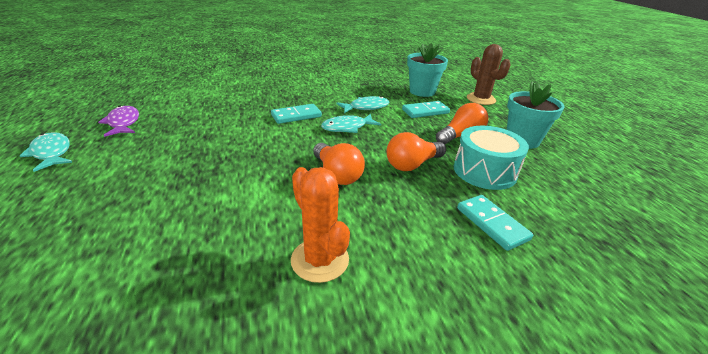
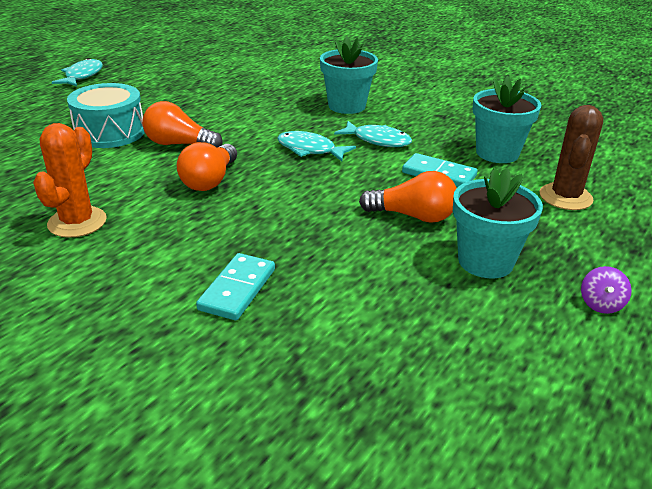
camera: 50 degrees right, 0 degrees up
(123, 123) = (155, 71): purple fish -> none
(296, 116) = (288, 118): turquoise domino -> none
(311, 96) = (347, 106): none -> turquoise flower pot
(412, 164) = (290, 209): orange light bulb -> orange light bulb (179, 144)
(484, 171) = (347, 256): turquoise drum -> turquoise drum (110, 132)
(577, 135) = (601, 304): none -> purple spinning top

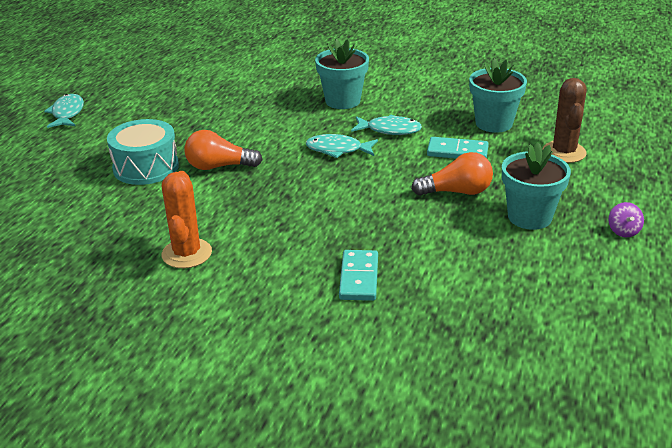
camera: 15 degrees left, 0 degrees up
(210, 180) = (272, 195): orange light bulb -> none

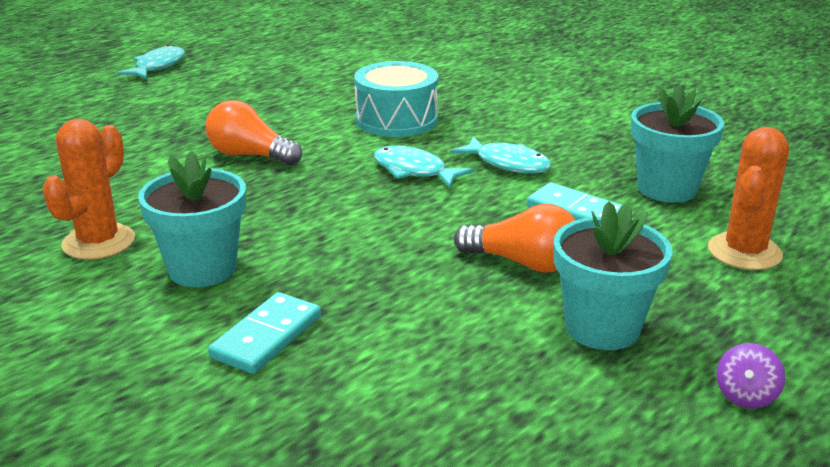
camera: 25 degrees right, 5 degrees down
(146, 167) = (170, 137): turquoise drum -> turquoise drum (396, 120)
(342, 101) = (481, 118): turquoise flower pot -> turquoise flower pot (202, 269)
(564, 152) = (744, 252): brown cactus -> orange cactus

